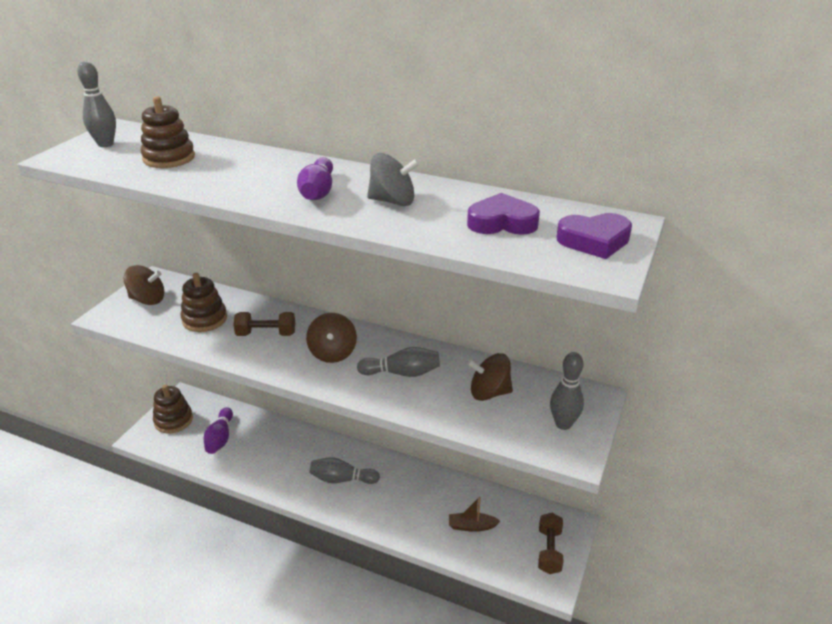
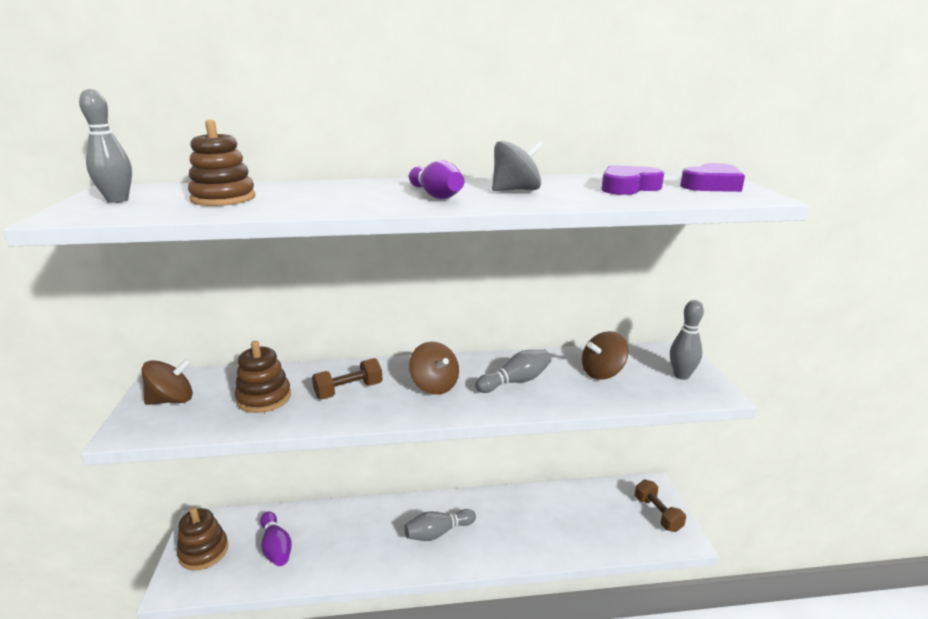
camera: 30 degrees left, 10 degrees down
(471, 526) = (584, 522): brown boat -> none

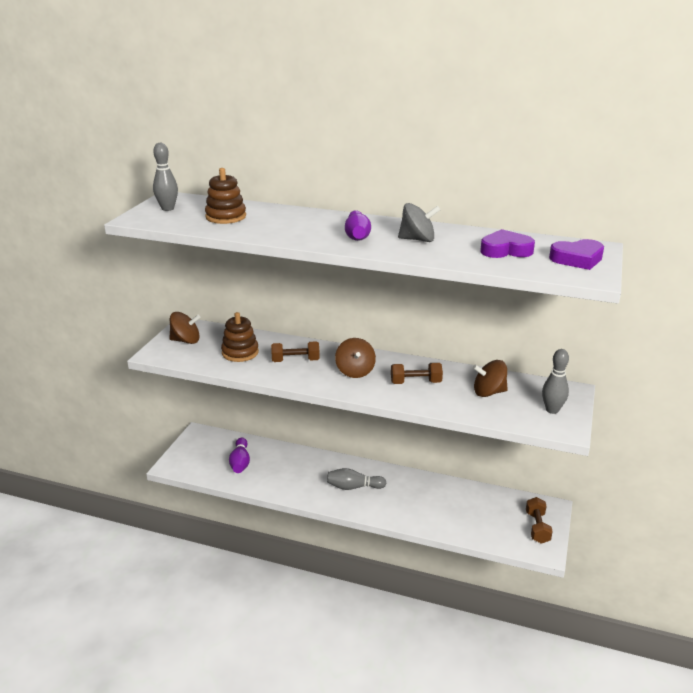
camera: 25 degrees right, 5 degrees up
(204, 552) = (195, 451): brown stacking toy -> none
(516, 381) = (415, 382): grey bowling pin -> brown dumbbell

